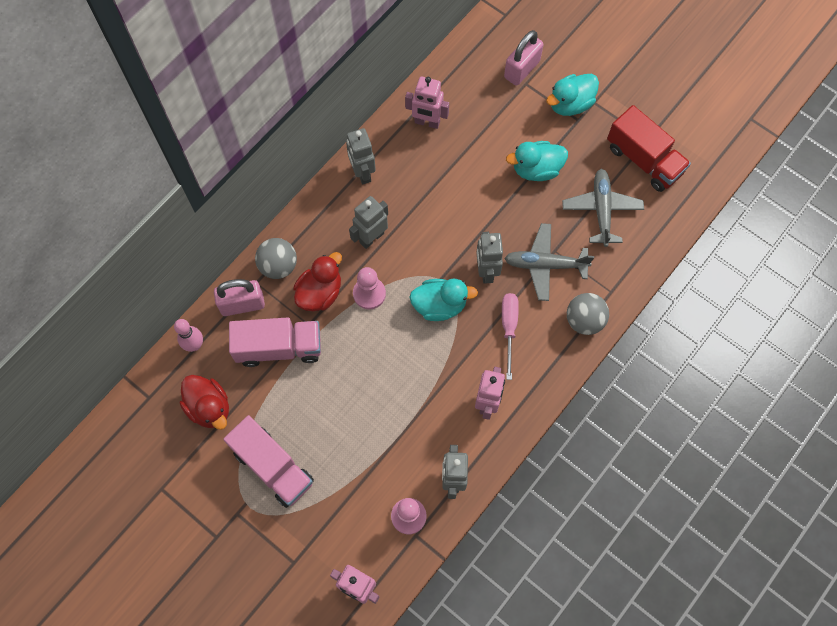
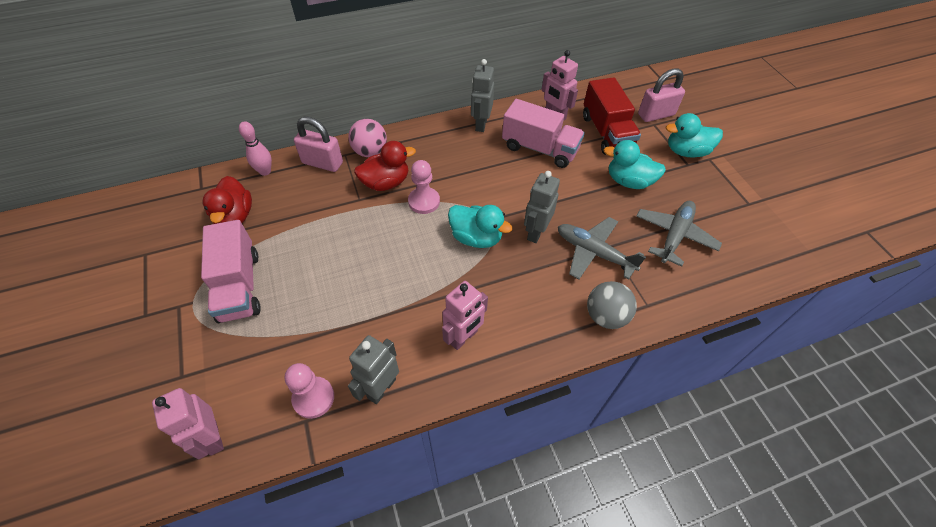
camera: 30 degrees right, 15 degrees down
(278, 266) = (370, 152): grey ball -> pink ball
(279, 347) = (323, 203): pink truck -> pink truck (540, 149)
(371, 237) = (456, 166): grey robot -> none
(509, 328) = (527, 286): pink screwdriver -> none
(644, 160) = (737, 217): red truck -> red truck (606, 132)

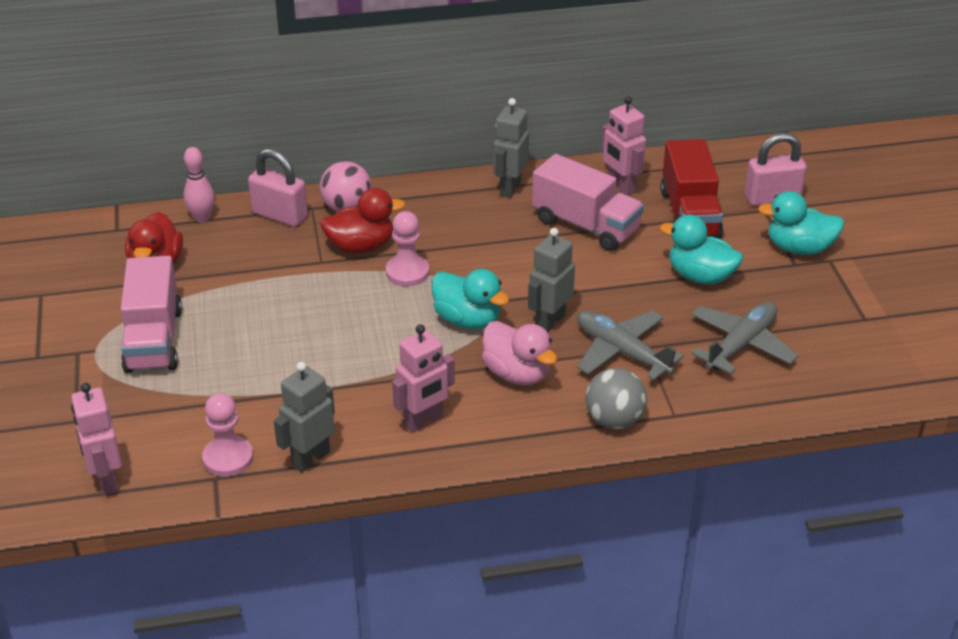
camera: 10 degrees right, 15 degrees down
(524, 282) = (517, 374): none -> pink duck

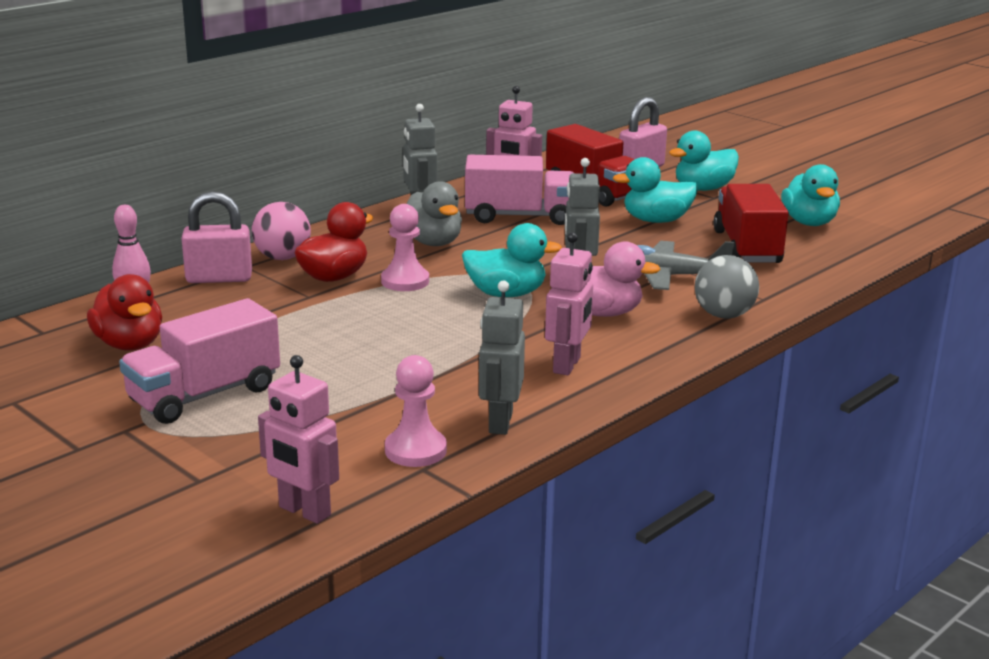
camera: 35 degrees left, 15 degrees down
(154, 339) = (204, 395): pink truck -> pink truck turned 90 degrees clockwise
(478, 233) = (433, 242): none -> grey duck
(741, 344) = (747, 247): grey plane -> red truck
(845, 334) = (809, 222): none -> turquoise duck

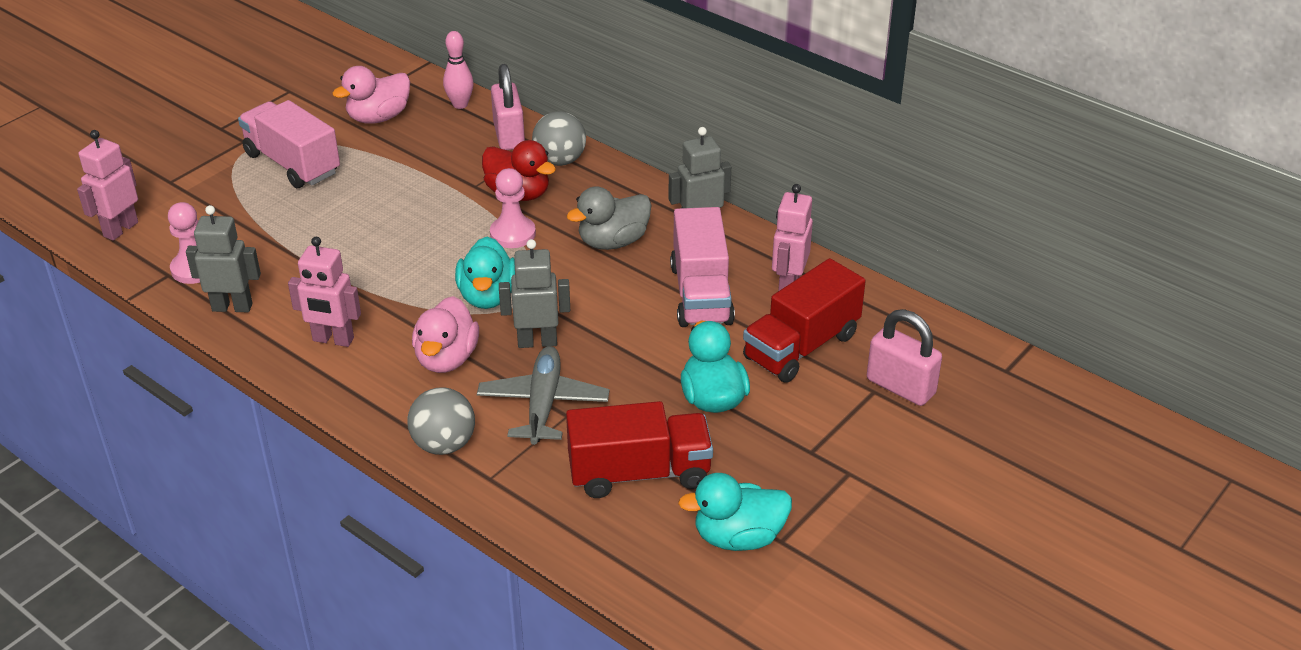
camera: 85 degrees right, 15 degrees up
(129, 344) = (378, 117): red duck -> pink duck
(282, 258) = (560, 161): pink ball -> grey ball
(703, 189) = (841, 442): turquoise duck -> none

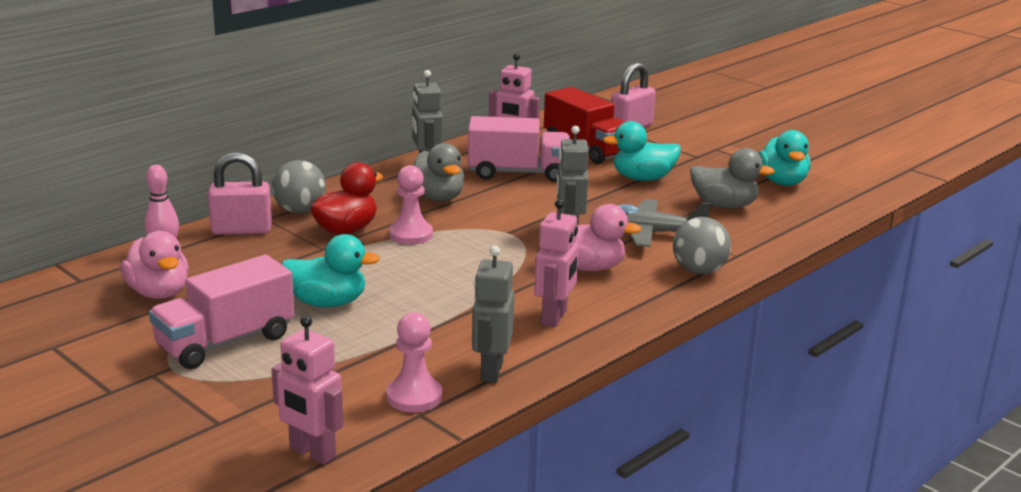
camera: 85 degrees left, 15 degrees down
(488, 296) = (502, 248): turquoise duck -> turquoise duck (327, 303)
(639, 473) = (724, 206): red truck -> grey duck

